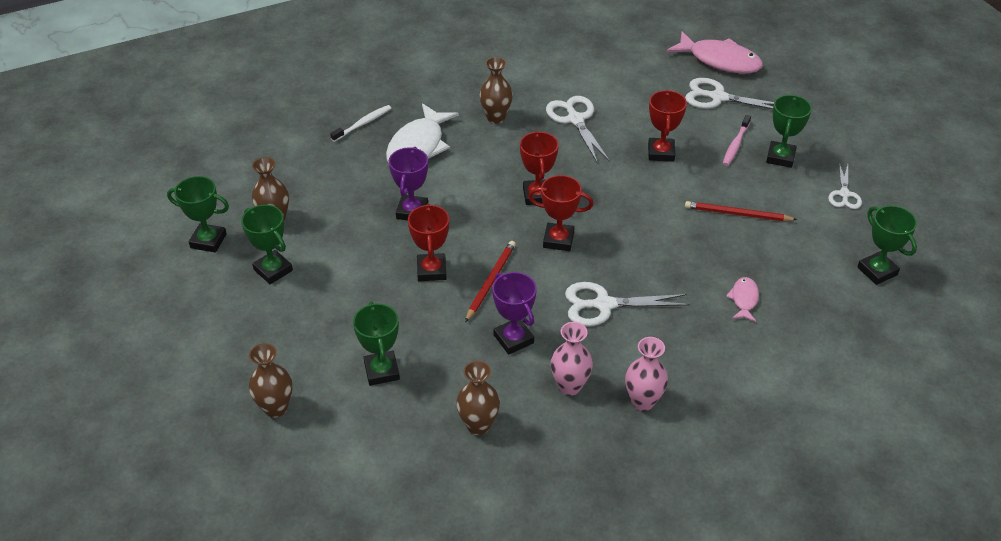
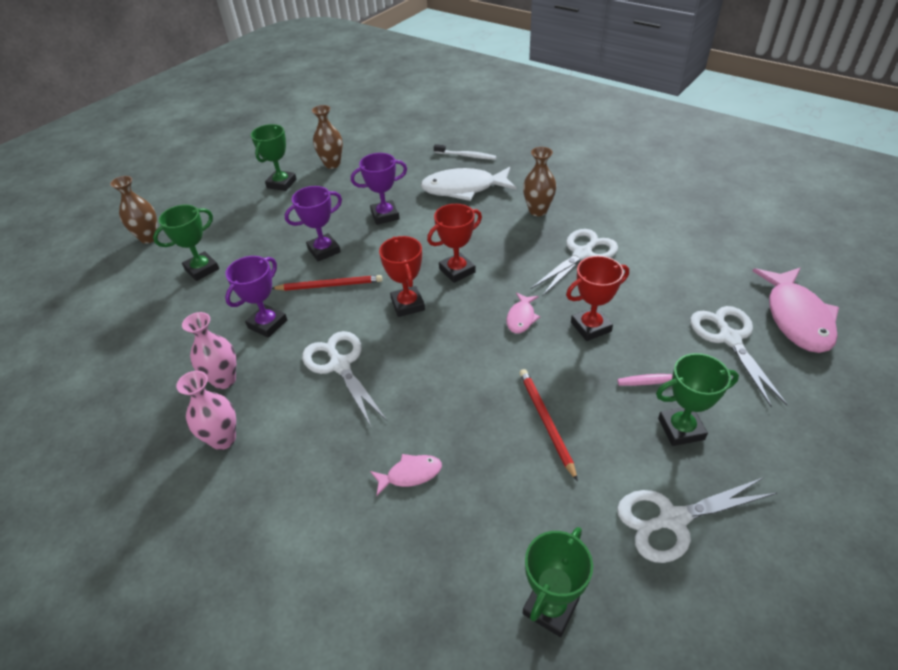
camera: 65 degrees right, 0 degrees up
(208, 241) = (295, 150): green trophy -> none
(431, 270) = (324, 250): red trophy -> purple trophy
(478, 425) = (160, 341): brown vase -> none
(624, 183) = (521, 318): none -> pink fish
(844, 194) = (672, 519): white scissors -> white scissors, size x1.61

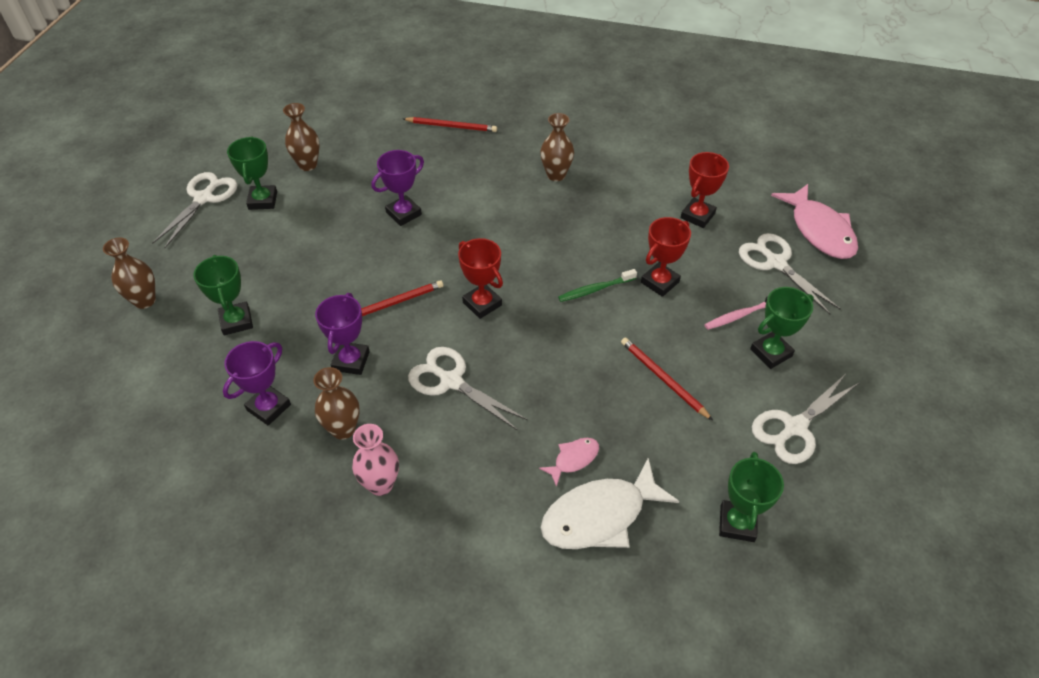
camera: 25 degrees left, 5 degrees up
(202, 269) = (236, 321): green trophy -> green trophy turned 45 degrees counterclockwise
(224, 380) = (343, 429): pink vase -> brown vase
(324, 250) = (361, 267): purple trophy -> purple trophy (269, 407)
(457, 270) = (511, 257): red trophy -> red trophy (697, 216)
(463, 189) = (469, 166): white fish -> white fish (600, 516)
(466, 156) = (451, 126): white toothbrush -> red pencil
(521, 318) = (595, 289): pink fish -> green toothbrush
(582, 254) = (619, 212): white scissors -> white scissors (204, 198)

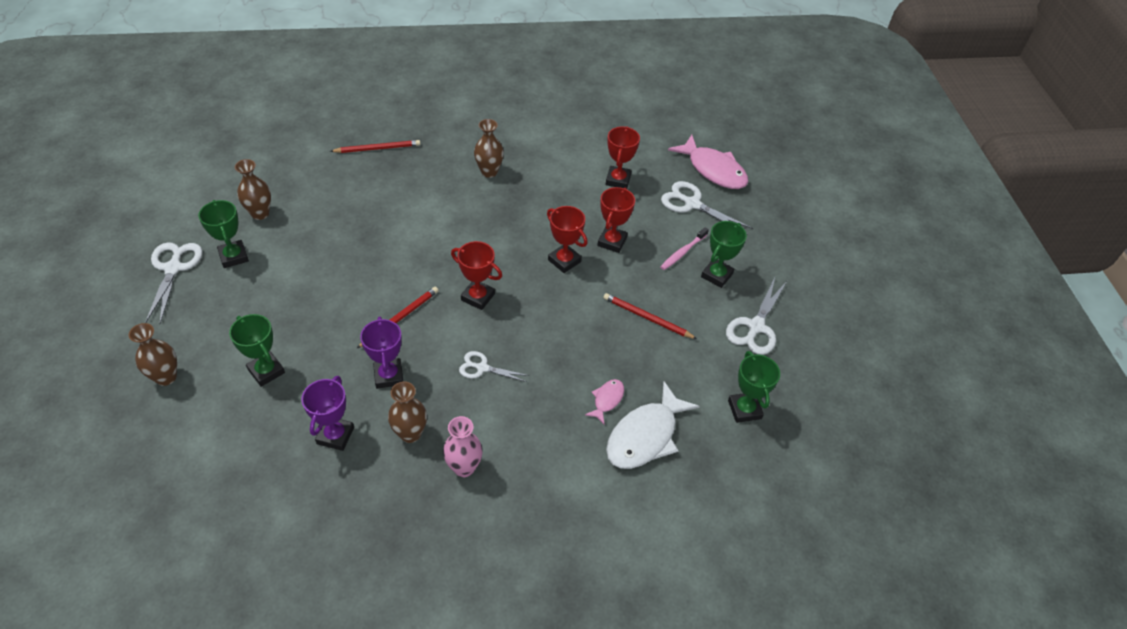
camera: 25 degrees left, 0 degrees up
(403, 213) = (372, 237): purple trophy -> none
(451, 381) = (482, 368): white scissors -> white scissors, size x0.62
(595, 289) = (564, 261): green toothbrush -> red trophy

